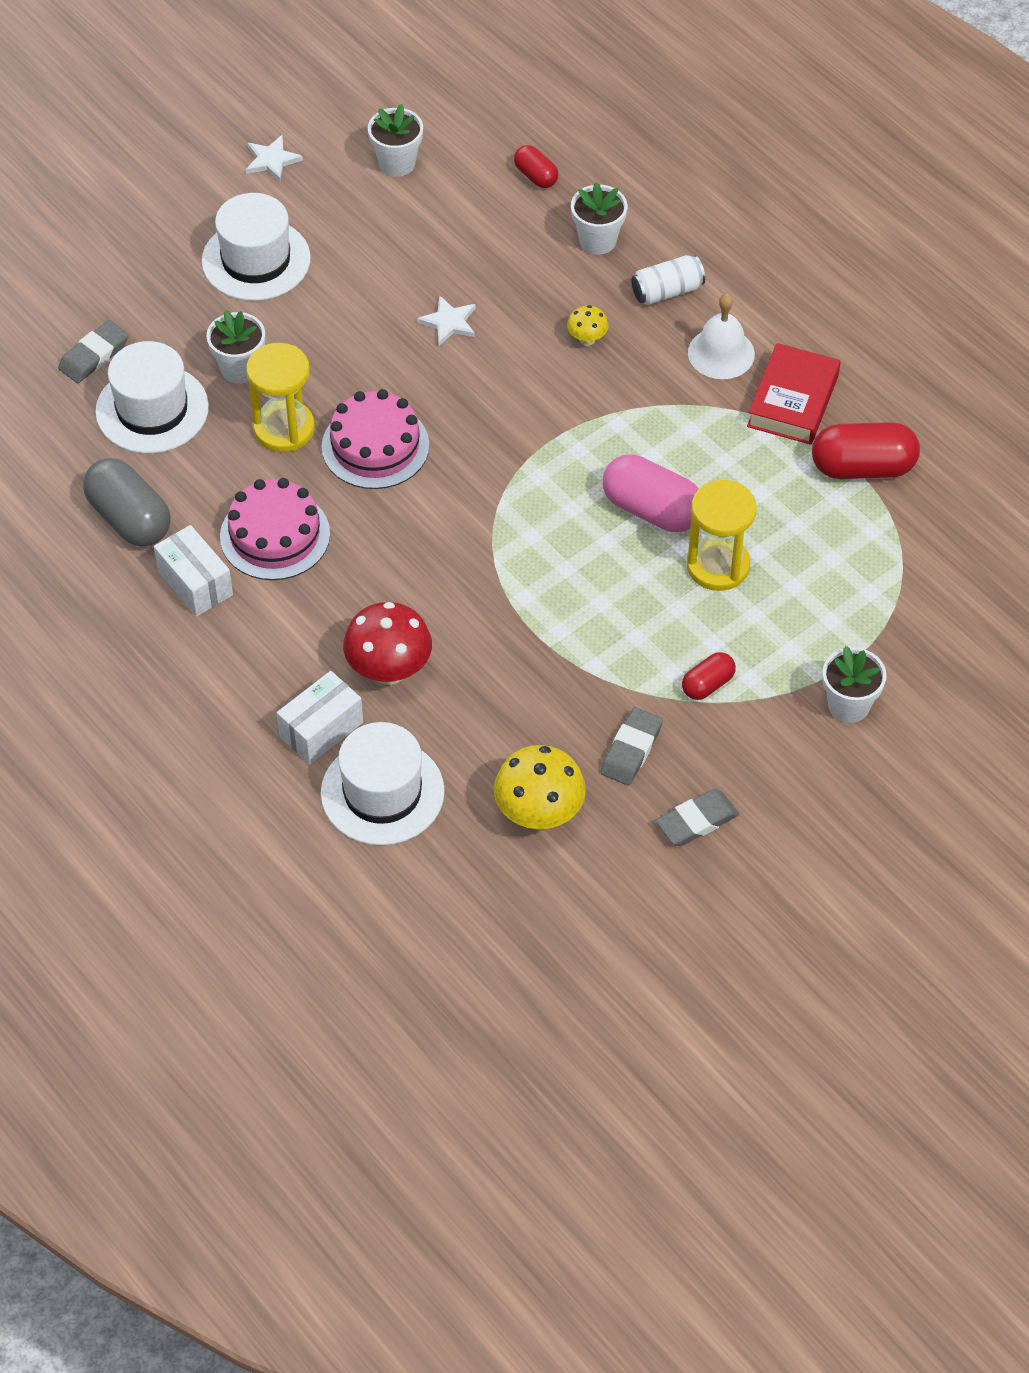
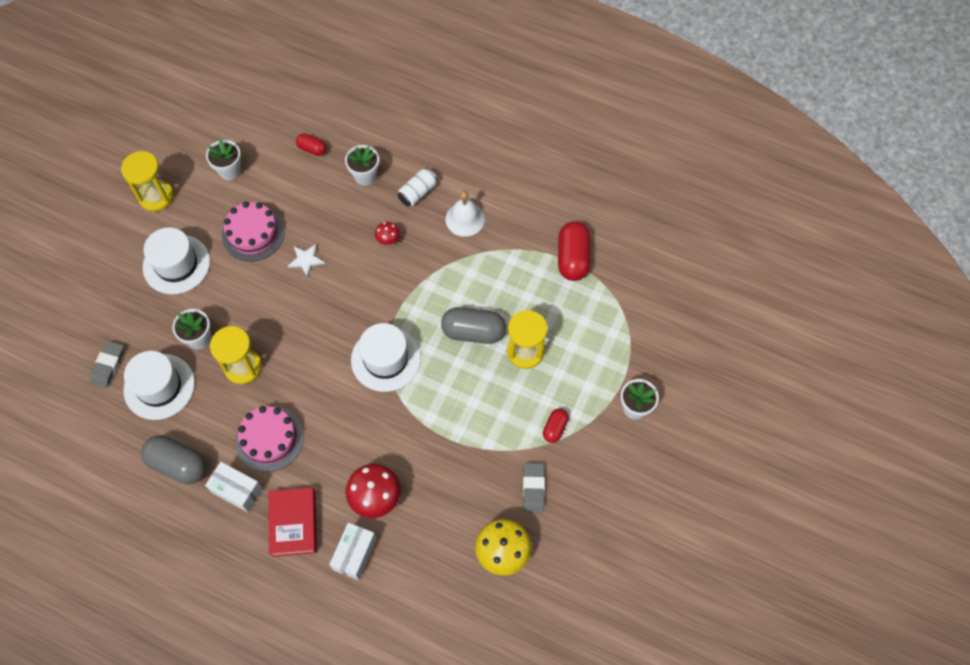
camera: 25 degrees left, 10 degrees up
(271, 160) = (156, 196): white star -> yellow hourglass
(375, 446) = (301, 356): pink cake -> pink cake (253, 233)
(382, 792) = (409, 579): white hat -> white hat (385, 359)
(587, 339) = (388, 240): yellow mushroom -> red mushroom
(652, 510) = (473, 332): pink capsule -> grey capsule
(697, 821) = (590, 517): grey eraser -> none
(793, 401) = (517, 233): red book -> red book (294, 523)
(863, 467) = (573, 258): red capsule -> red capsule turned 60 degrees counterclockwise

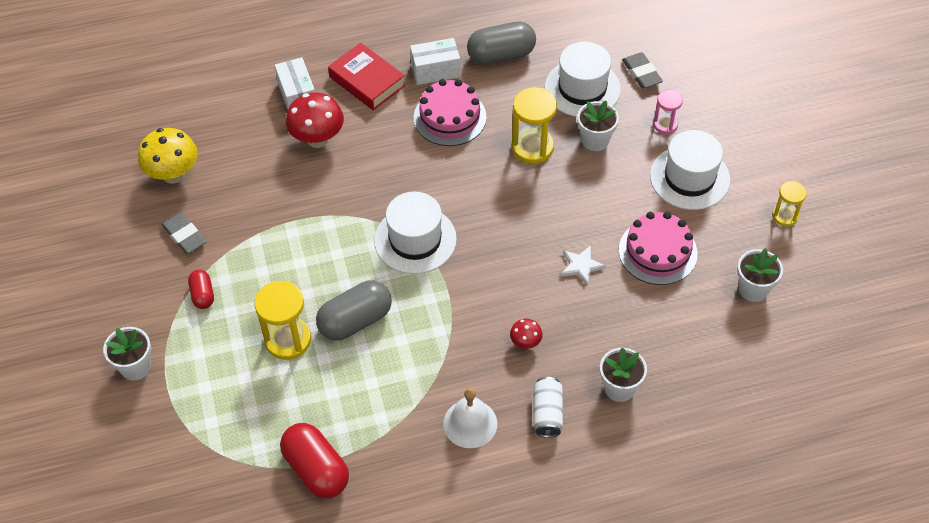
camera: 140 degrees right, 10 degrees down
(143, 313) = (665, 124): none -> pink hourglass
(156, 196) = (785, 216): yellow hourglass -> yellow hourglass, size x0.59
(312, 149) = (704, 373): red capsule -> none

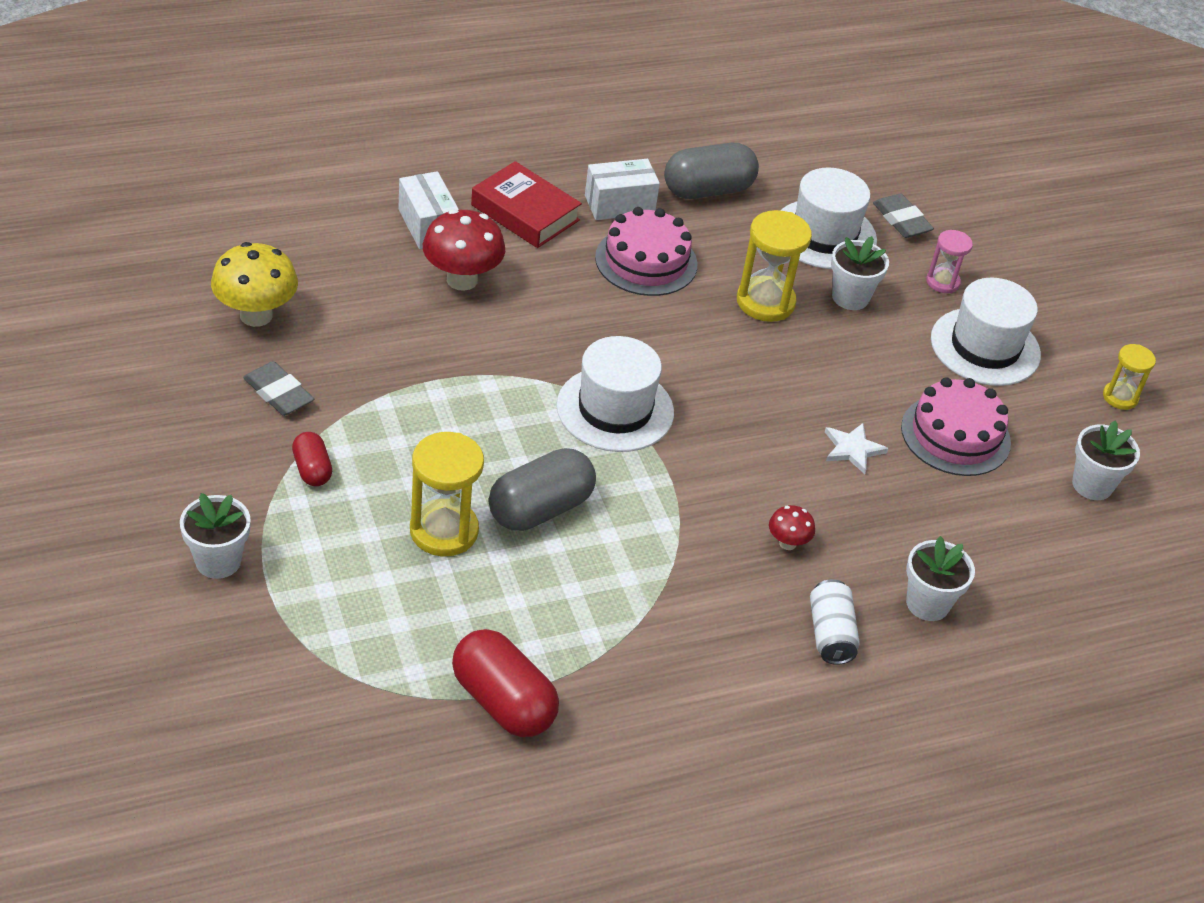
camera: 10 degrees left, 10 degrees down
(470, 423) = (721, 645): white bell -> none

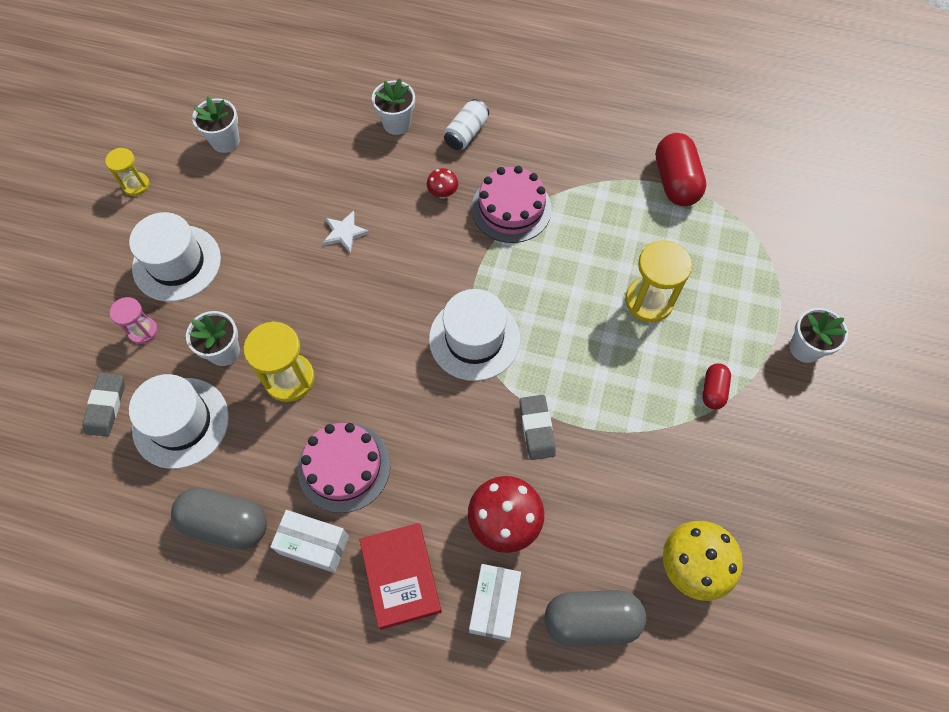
camera: 140 degrees left, 20 degrees up
(278, 393) = (707, 472): grey eraser -> grey eraser (536, 428)
(540, 509) = (577, 287): grey capsule -> grey capsule (591, 620)
(955, 435) = (270, 211): pink cake -> pink cake (511, 208)

